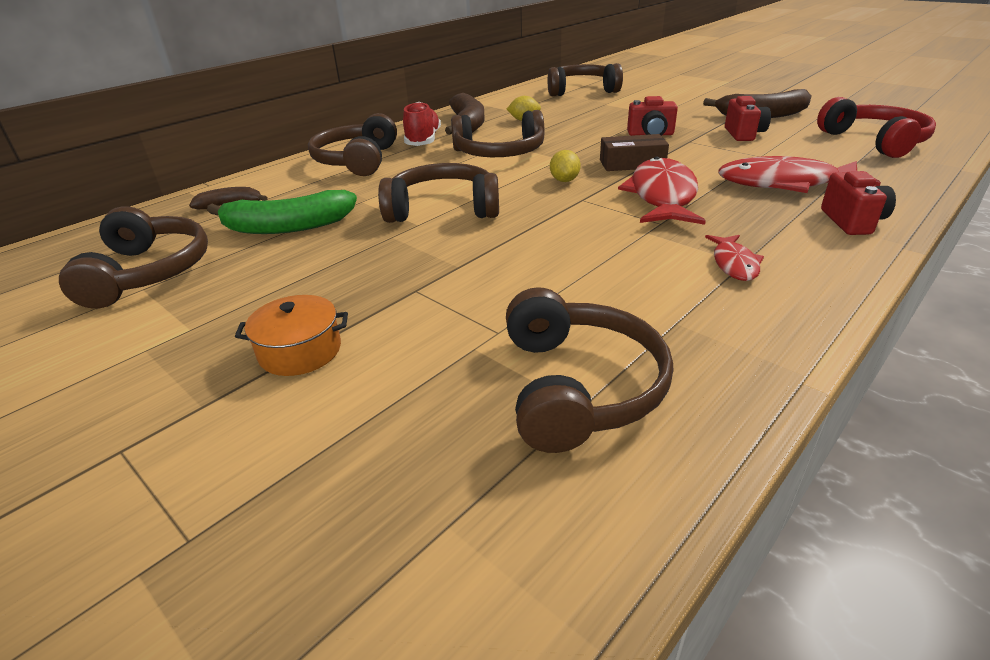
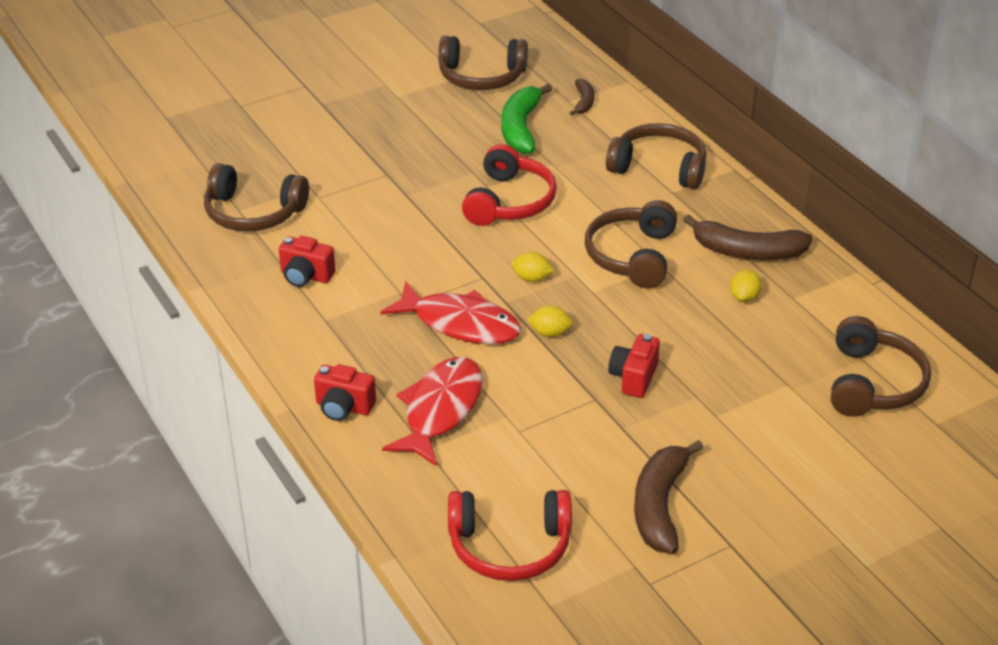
camera: 105 degrees right, 5 degrees up
(300, 351) = (348, 131): orange pot -> none
(423, 140) = (702, 213): red shoe -> none
(443, 209) = (509, 202): brown headphones -> red headphones
(632, 163) = (550, 333): brown box -> yellow lemon
(734, 264) = (326, 314): red fish -> none
(744, 134) = (595, 452): red camera -> red camera (306, 276)

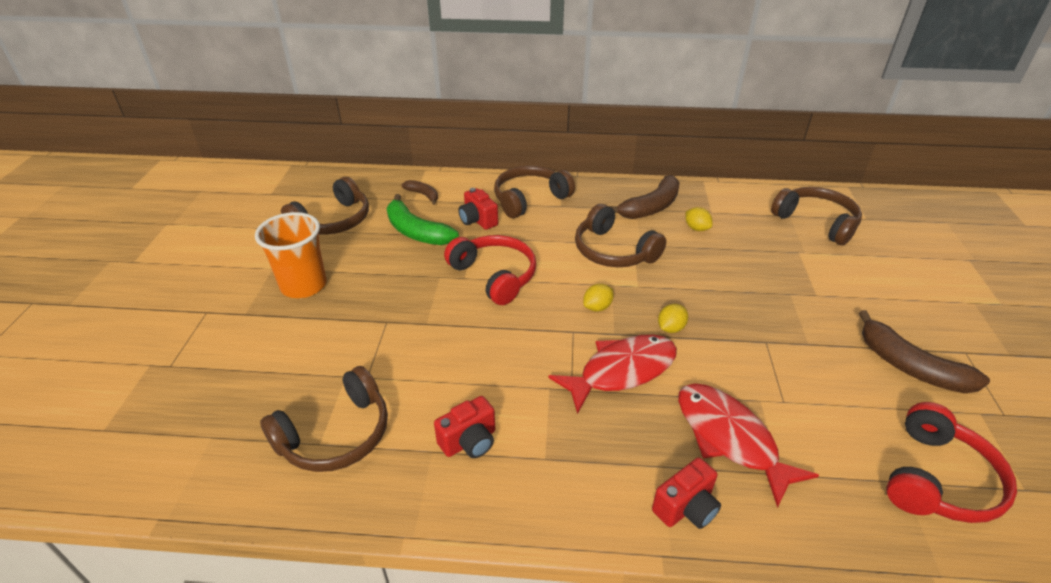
camera: 55 degrees left, 0 degrees up
(382, 111) = (304, 285): none -> orange cup
(633, 378) = (752, 312): red camera -> red camera (478, 220)

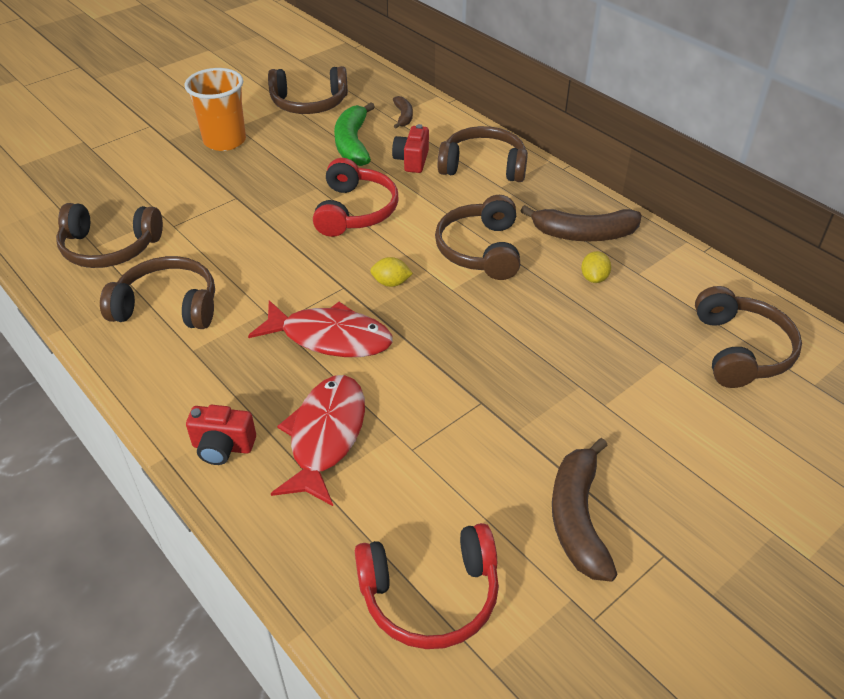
camera: 45 degrees right, 5 degrees up
(469, 441) = (168, 306): red camera -> brown headphones
(670, 328) = (420, 336): yellow lemon -> none

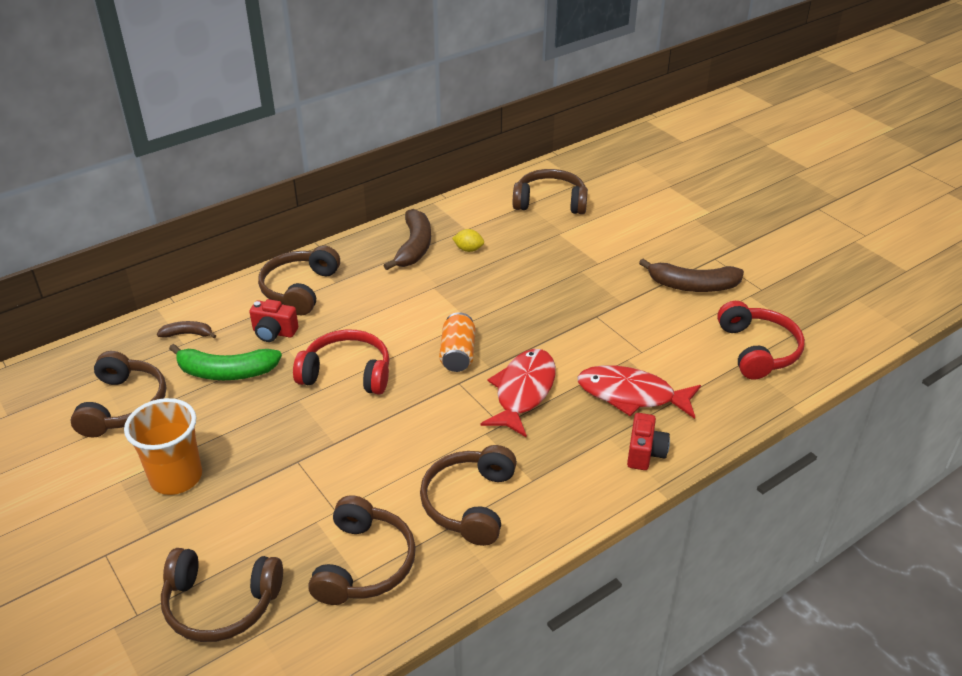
camera: 85 degrees left, 5 degrees down
(391, 283) = (457, 354): yellow lemon -> orange can
(480, 250) = (423, 301): brown headphones -> brown headphones (220, 604)

